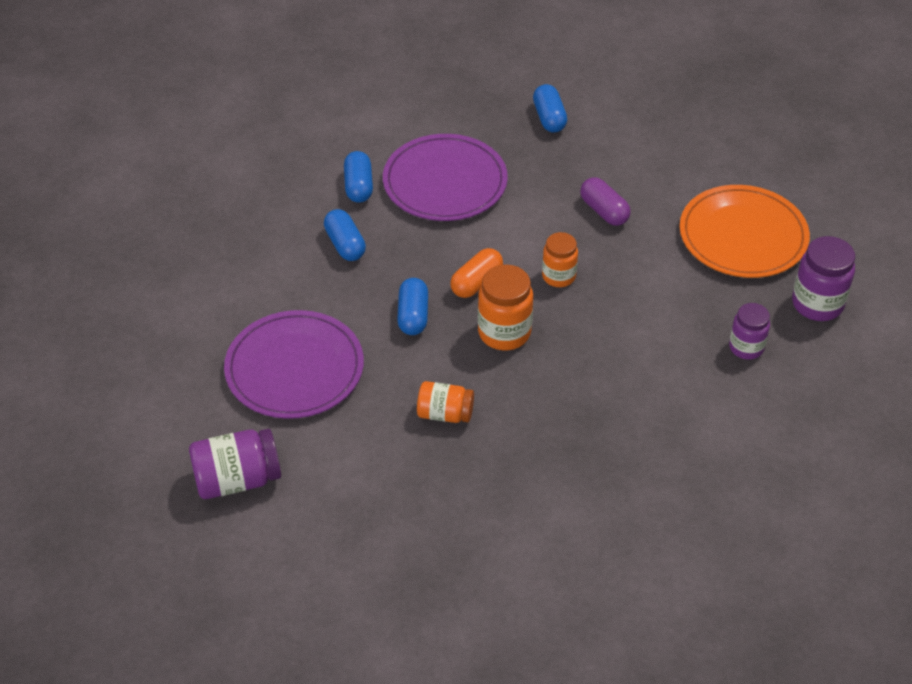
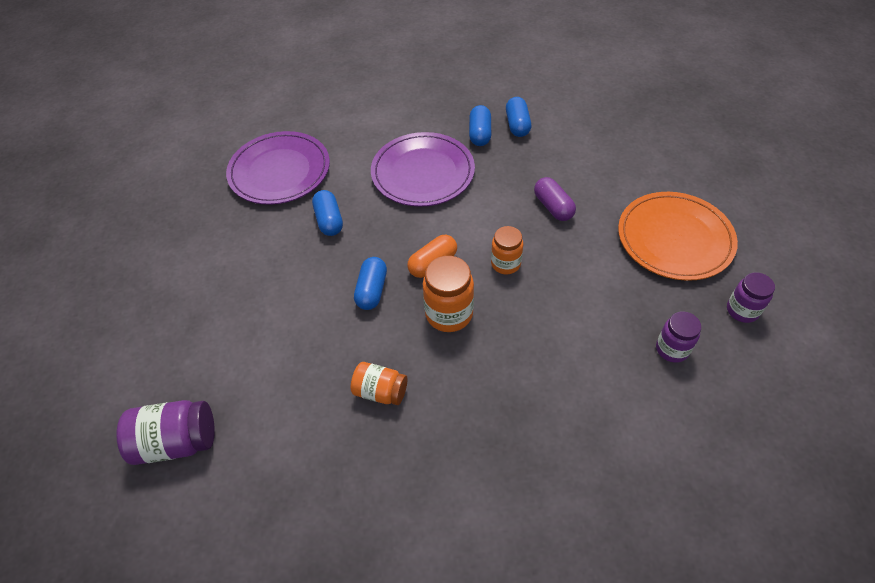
camera: 10 degrees right, 5 degrees up
(294, 369) = (258, 332): purple plate -> purple plate (279, 171)
(358, 186) = (352, 171): blue capsule -> blue capsule (480, 134)
(817, 304) = (742, 310): purple jar -> purple jar, size x0.66

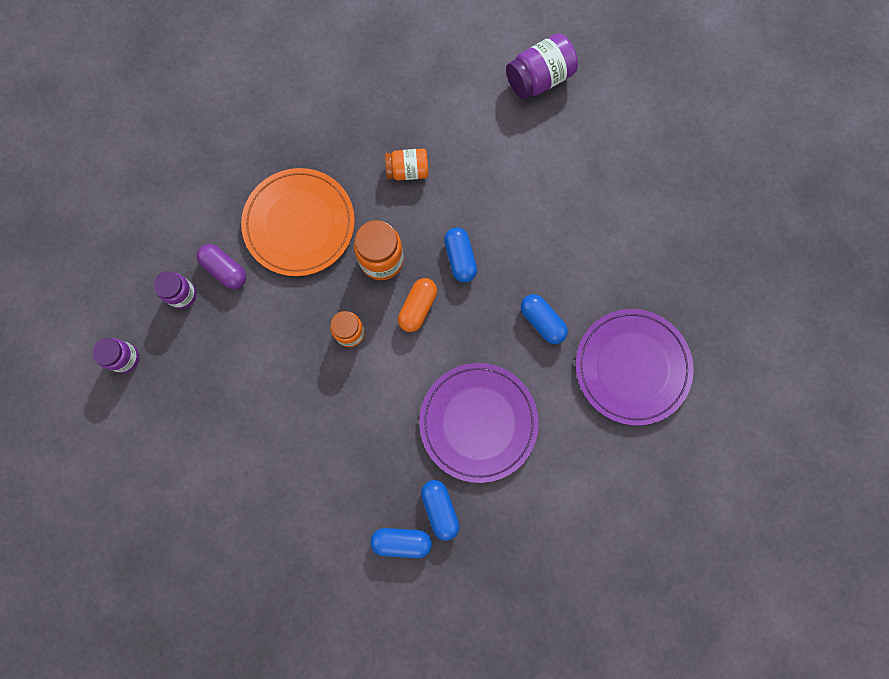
camera: 155 degrees right, 25 degrees up
(517, 125) = (401, 541): blue capsule -> blue capsule turned 60 degrees counterclockwise
(553, 207) = (325, 423): purple capsule -> purple capsule (225, 270)
(674, 239) = (195, 424): orange plate -> orange plate (299, 224)

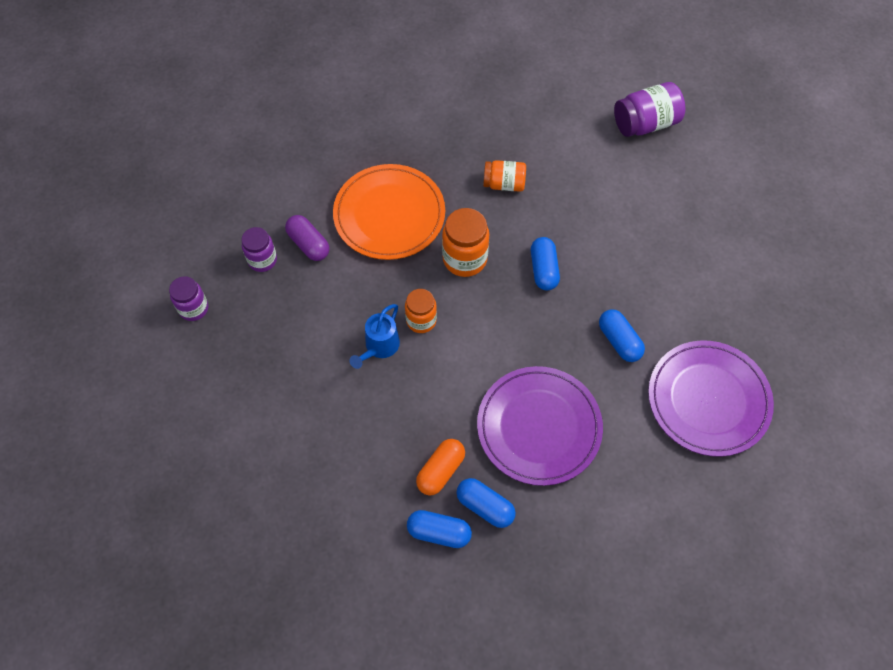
camera: 10 degrees right, 15 degrees down
(314, 368) = (379, 347): none -> blue watering can
(418, 308) = (493, 308): orange capsule -> orange capsule (440, 471)
(440, 509) = (485, 506): blue capsule -> blue capsule turned 45 degrees counterclockwise

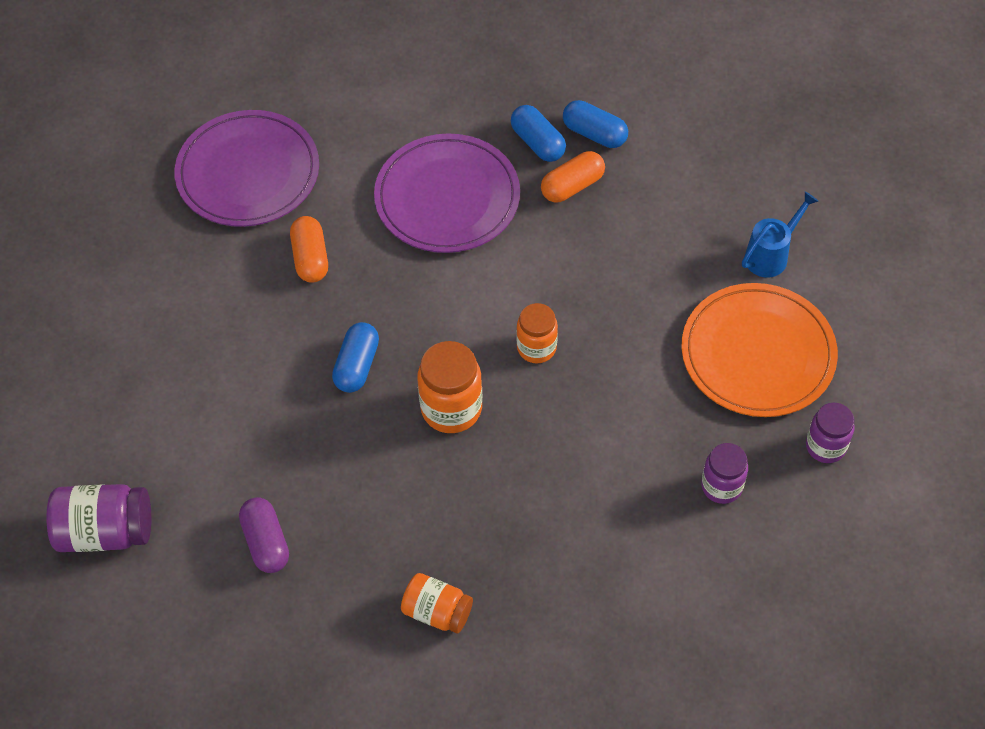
camera: 160 degrees left, 5 degrees down
(308, 244) = (653, 490): purple capsule -> purple capsule (266, 542)
(379, 347) = (599, 331): blue watering can -> blue watering can (771, 255)
(389, 214) = (529, 500): orange plate -> orange plate (758, 354)
(504, 184) = (352, 498): orange jar -> orange jar (437, 612)
(619, 341) = (310, 258): blue capsule -> orange capsule

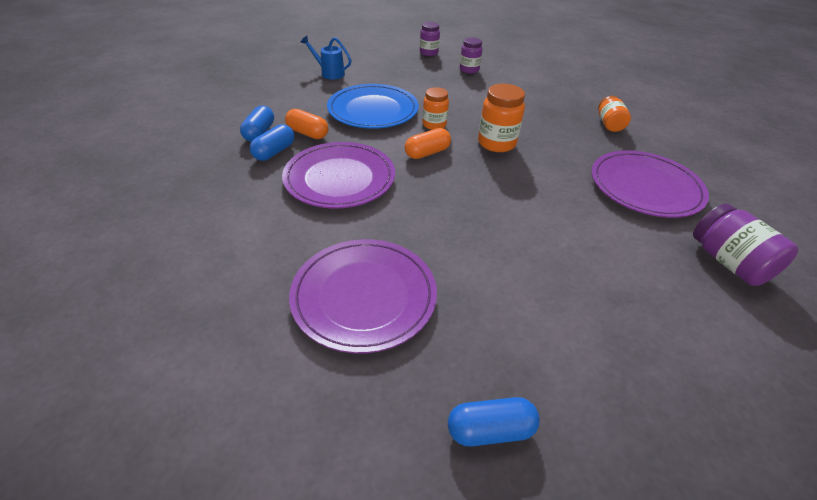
camera: 115 degrees left, 15 degrees down
(266, 542) = (645, 187): purple capsule -> purple plate
(310, 258) = (431, 229): orange capsule -> orange capsule (427, 153)
(357, 366) = (499, 184): blue capsule -> blue capsule (490, 430)
(612, 281) = (373, 110): none -> blue plate
(758, 354) = (392, 70): orange plate -> none

